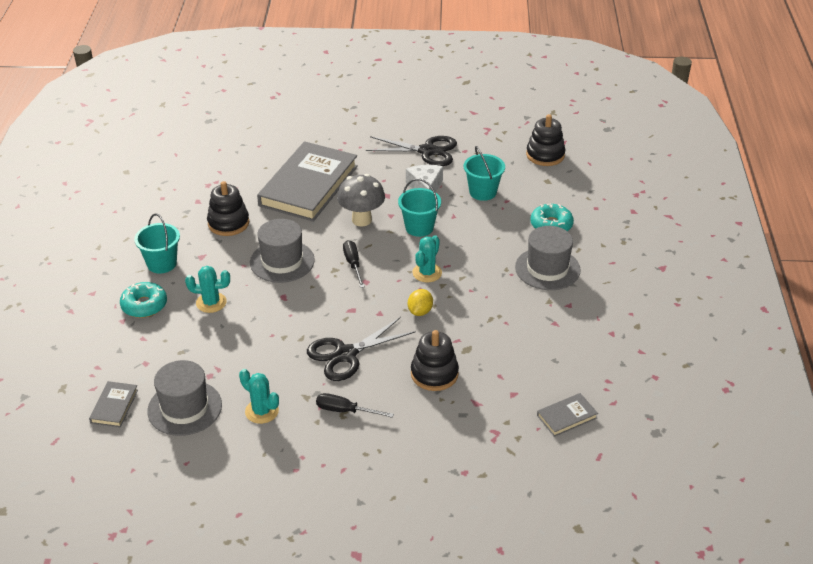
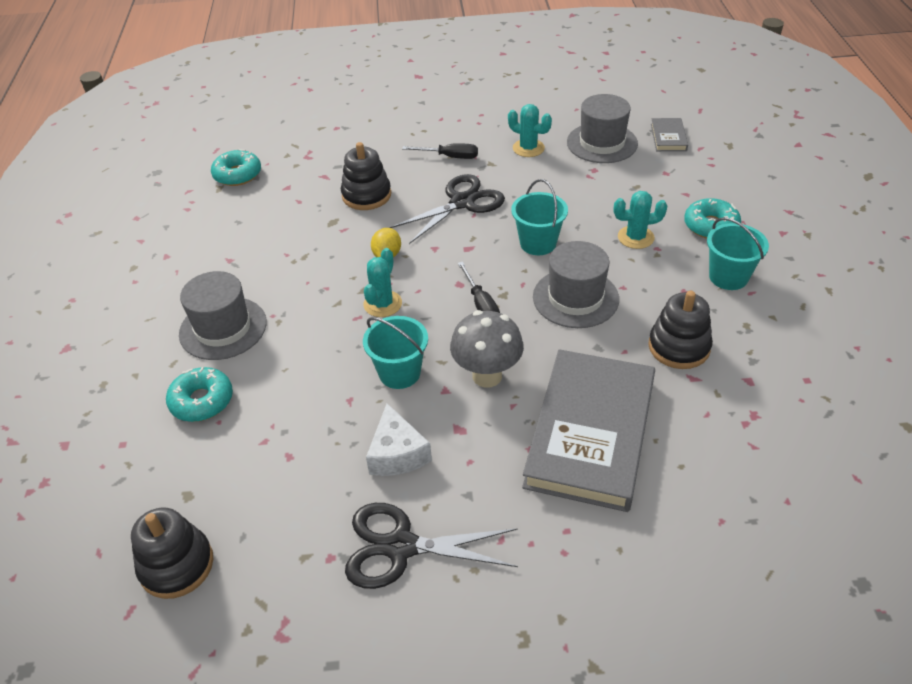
camera: 175 degrees right, 5 degrees up
(483, 192) = (301, 455): turquoise bucket -> turquoise bucket (538, 243)
(567, 417) = (237, 175): grey book -> turquoise donut

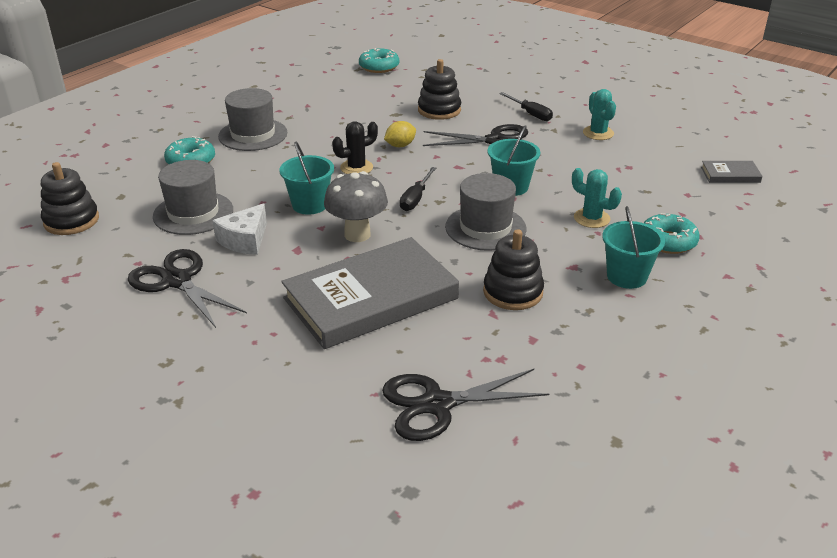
camera: 40 degrees right, 10 degrees down
(382, 304) = (356, 168): turquoise cactus -> black cactus
(602, 143) = (664, 154): grey hat -> grey hat (193, 213)
(668, 137) = (730, 175): grey book -> grey book turned 45 degrees clockwise
(773, 492) = (437, 404): none -> black scissors

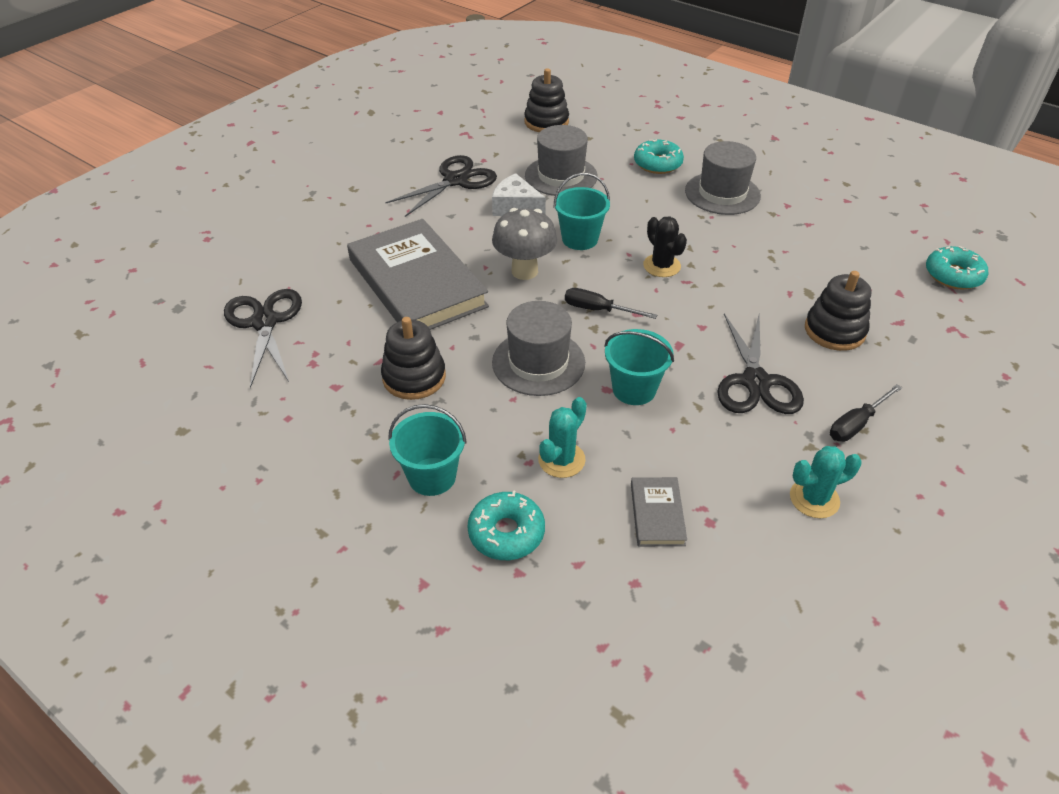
camera: 90 degrees right, 10 degrees up
(400, 145) = (722, 297): yellow lemon -> none
(730, 175) = (707, 660): grey book -> grey book (657, 514)

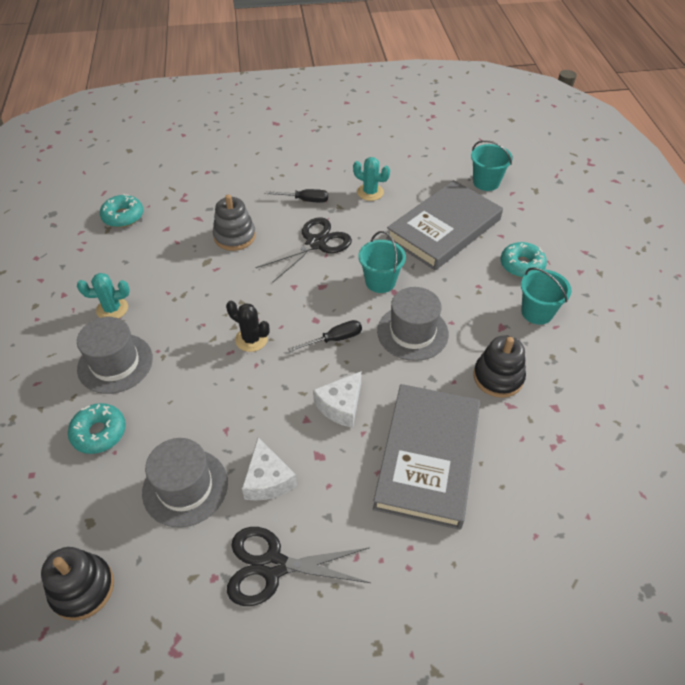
camera: 135 degrees left, 5 degrees up
(265, 322) = (576, 509): black scissors -> none
(524, 271) = (341, 406): grey mushroom -> white cheese
(561, 460) = (461, 276): turquoise cactus -> turquoise cactus (112, 309)
(580, 239) = (267, 404): turquoise bucket -> turquoise bucket (486, 182)
(598, 310) = (334, 339): black screwdriver -> black screwdriver turned 90 degrees counterclockwise
(657, 514) = (444, 229): grey book -> grey book, size x2.39
(661, 266) = (251, 339): black cactus -> black cactus turned 75 degrees counterclockwise
(834, 331) = (235, 236): black stacking toy -> grey stacking toy

